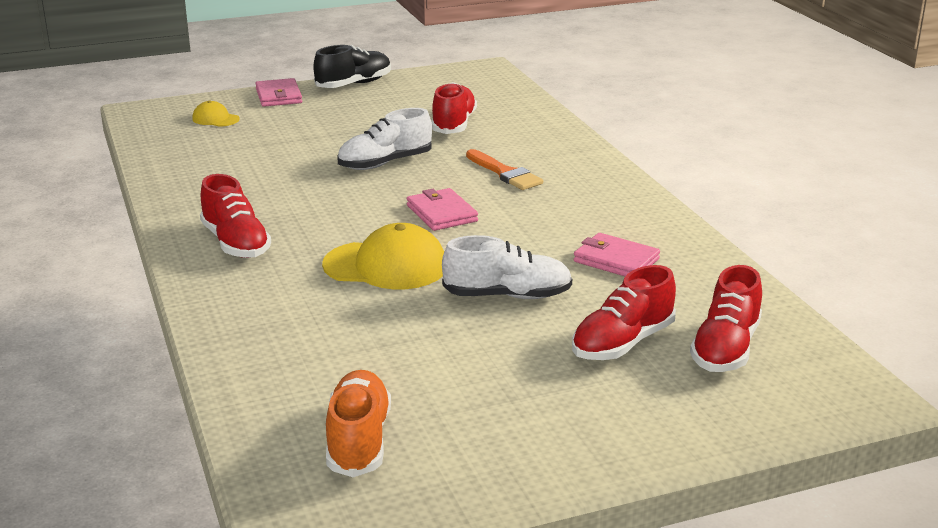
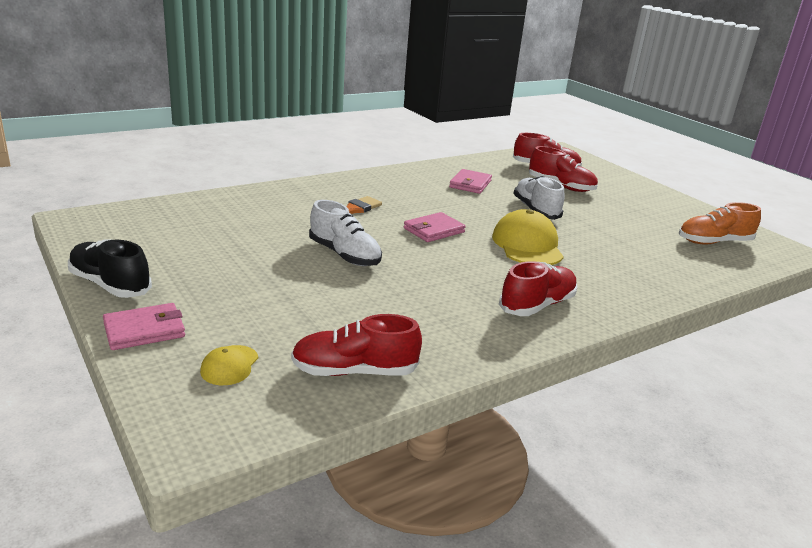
camera: 105 degrees left, 0 degrees up
(453, 125) = (244, 230): red shoe -> red shoe (354, 371)

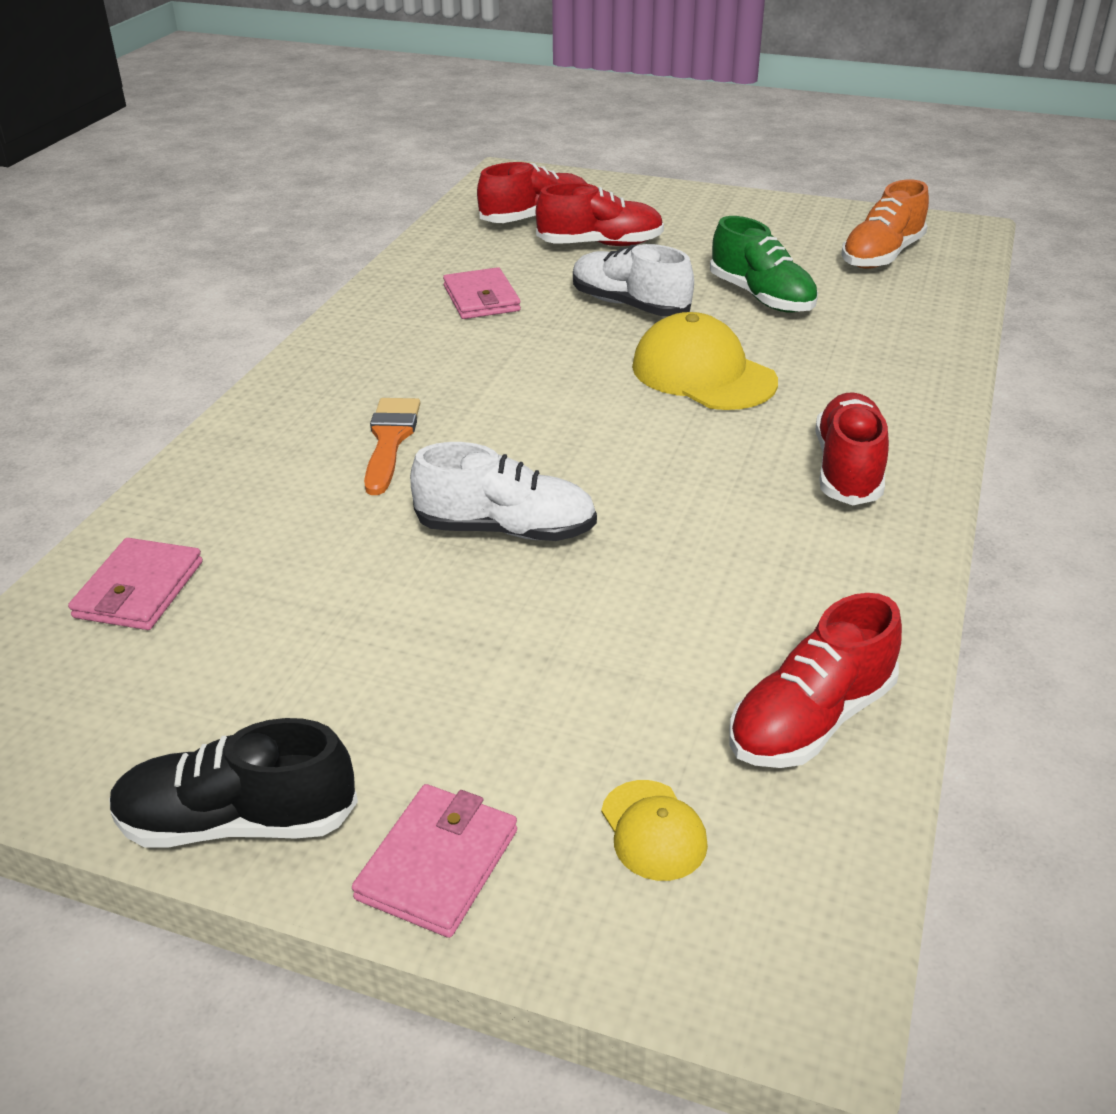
camera: 35 degrees left, 10 degrees up
(434, 230) = (556, 413): pink wallet -> pink wallet (139, 590)
(611, 232) = (761, 297): none -> green shoe

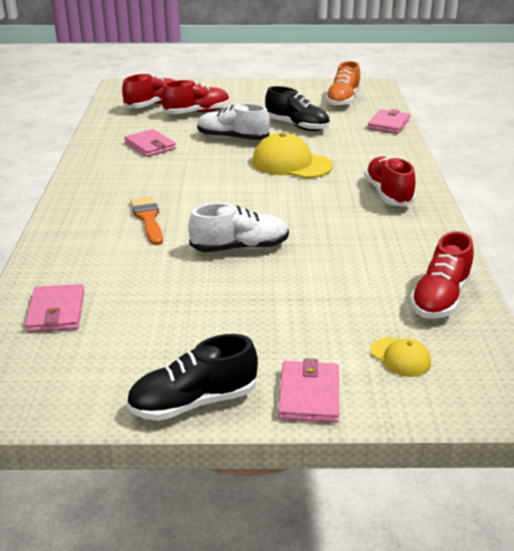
camera: 20 degrees left, 5 degrees down
(761, 297) = (297, 126): green shoe -> black shoe
(941, 319) = (388, 124): none -> pink wallet

